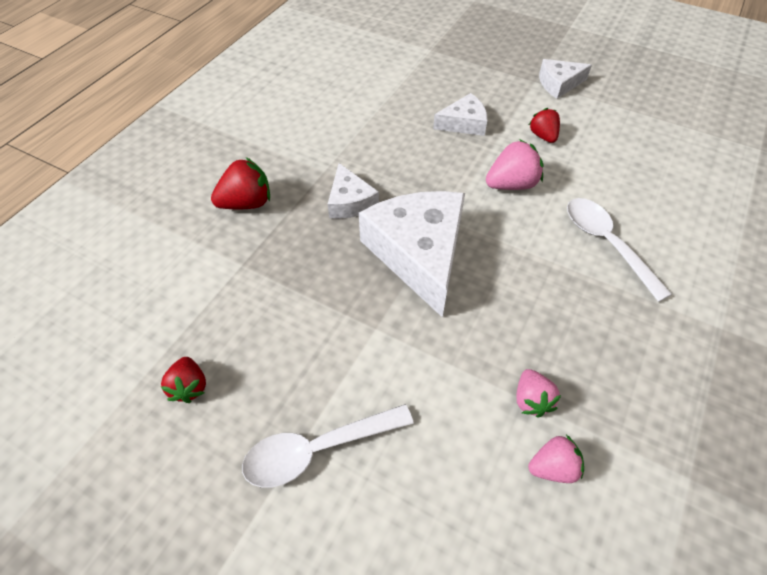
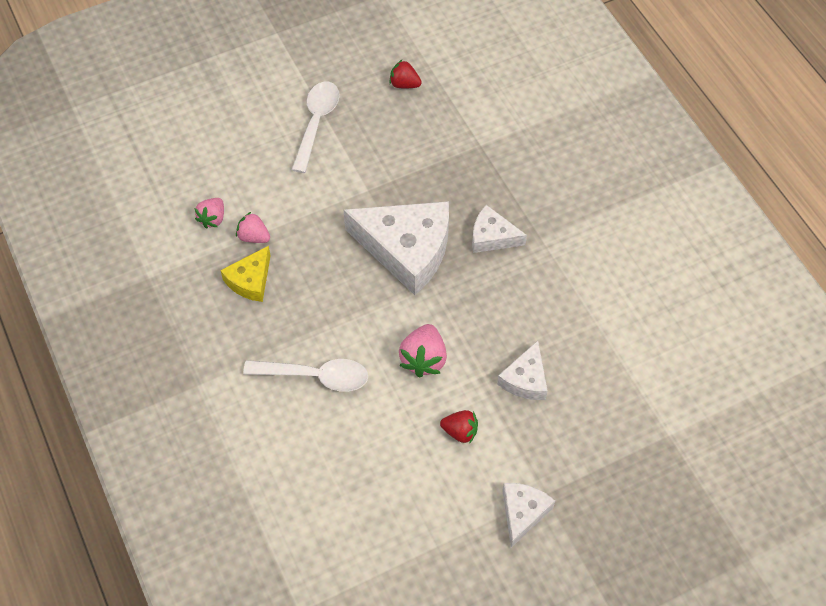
camera: 125 degrees right, 5 degrees up
(247, 203) = (541, 172): red strawberry -> none
(580, 363) = (250, 280): none -> yellow cheese

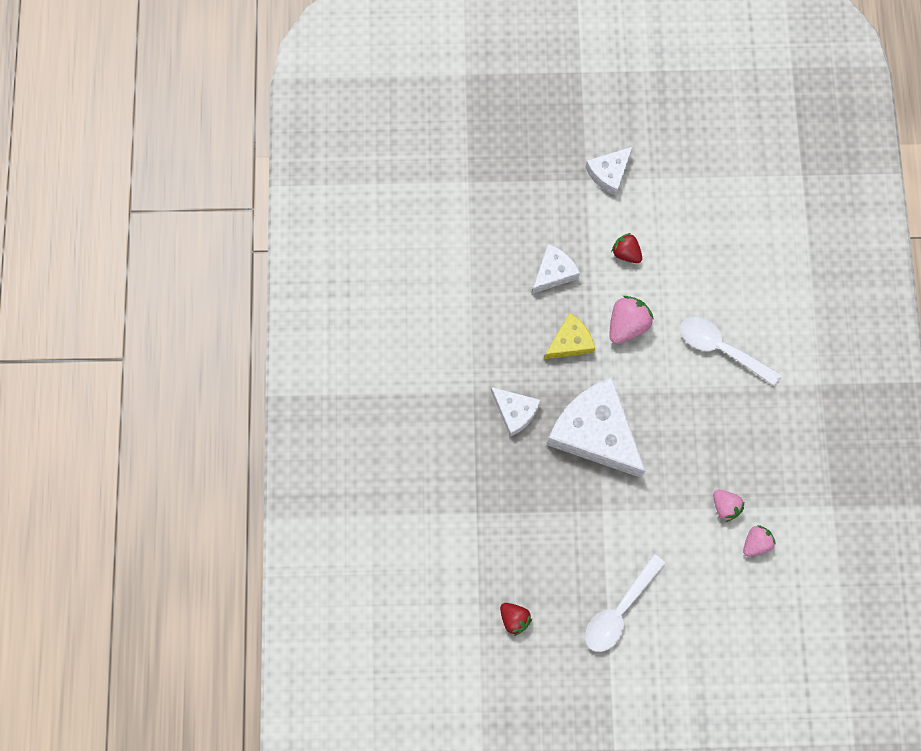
camera: 155 degrees left, 15 degrees up
(250, 280) = (743, 463): yellow cheese -> yellow cheese (570, 342)

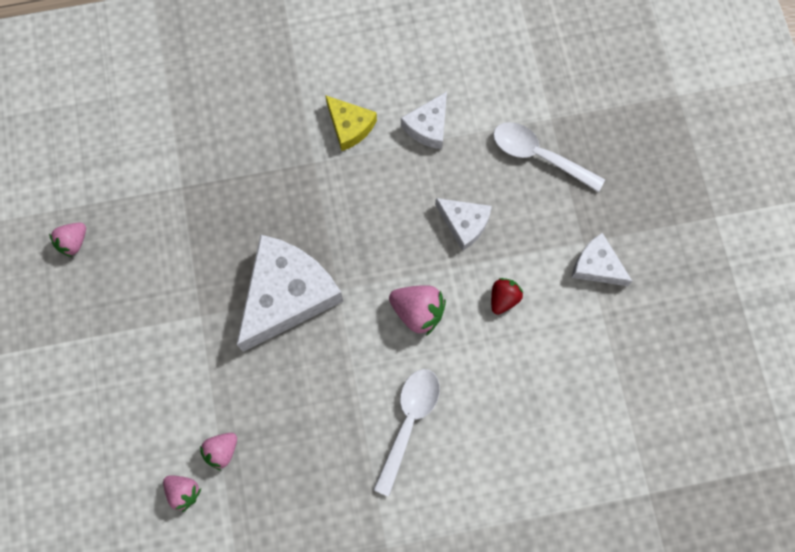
camera: 80 degrees right, 0 degrees up
(514, 619) = (73, 242): red strawberry -> pink strawberry
(515, 412) = (297, 207): white cheese -> white cheese (428, 126)
(570, 342) = (386, 253): yellow cheese -> yellow cheese (349, 126)
(619, 610) = (92, 349): white spoon -> white spoon (539, 156)

